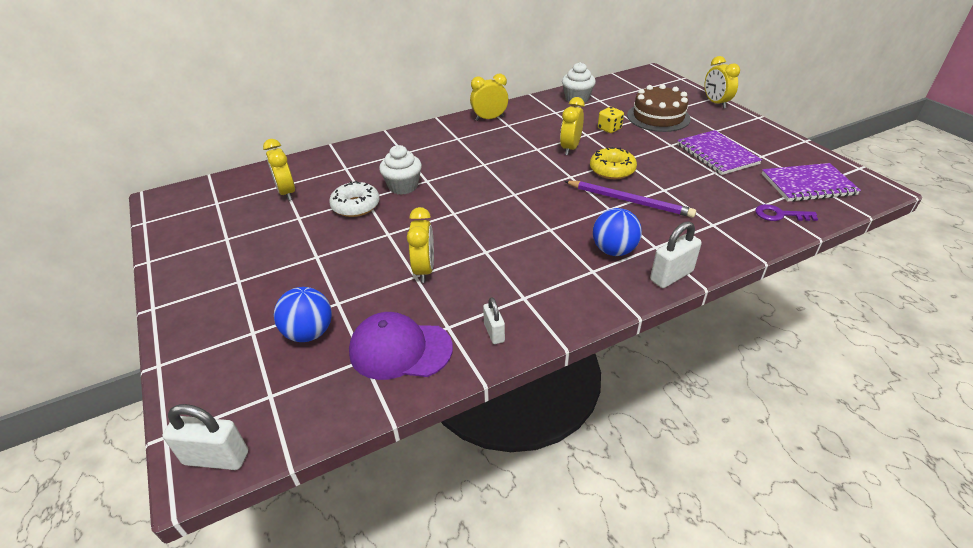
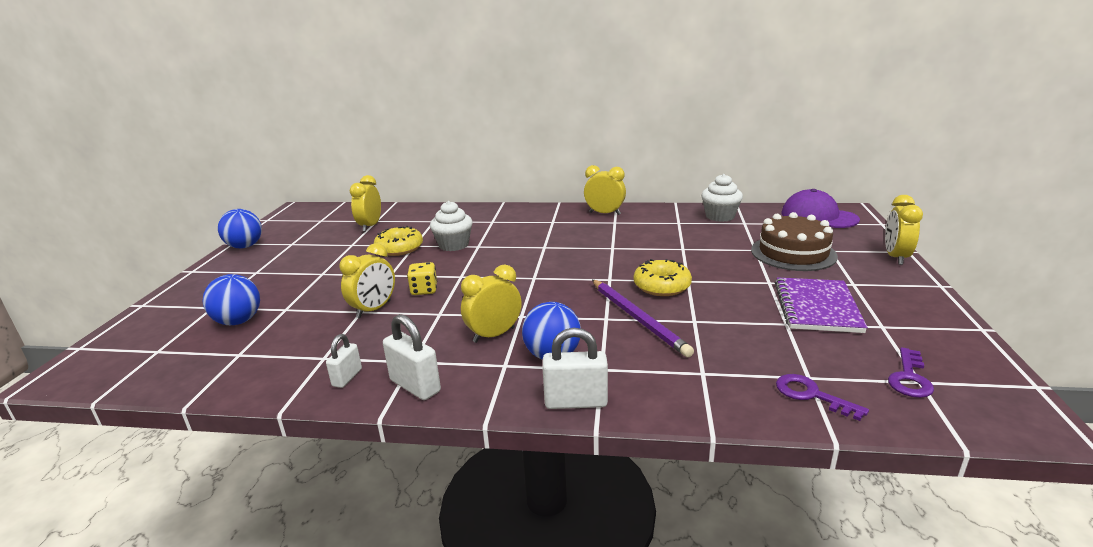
camera: 35 degrees right, 15 degrees down
(172, 260) = (245, 246): none -> blue ball
(216, 458) = (76, 374): white padlock -> white padlock (415, 386)
(356, 206) = (399, 248): white donut -> yellow donut
(400, 349) = (269, 358): purple cap -> purple cap (818, 216)
(570, 148) = (646, 256): yellow clock -> yellow clock (494, 335)
(609, 129) = (716, 250): yellow dice -> yellow dice (424, 290)
(808, 185) = (909, 378): purple notebook -> purple key

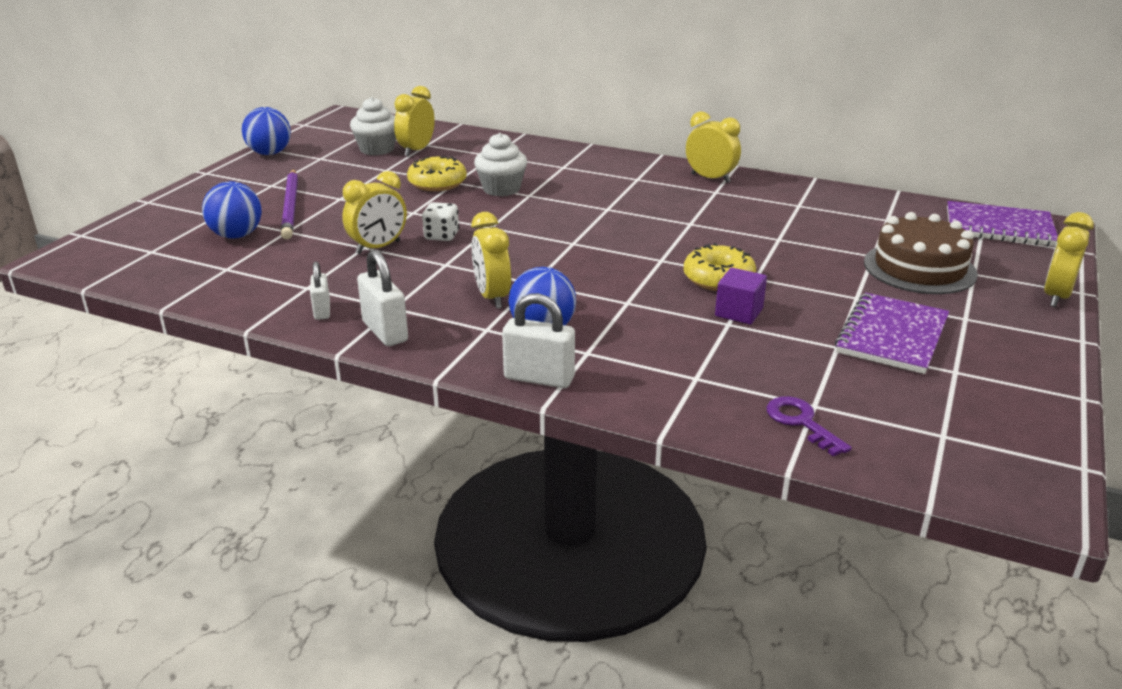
camera: 15 degrees right, 5 degrees up
(347, 377) = (322, 311): white padlock -> white padlock turned 45 degrees counterclockwise
(424, 290) = (441, 236): yellow dice -> white dice
(494, 335) = (492, 297): yellow clock -> yellow clock turned 90 degrees counterclockwise
(638, 318) = (664, 309): purple pencil -> purple pencil (291, 206)
(695, 310) = (739, 312): none -> purple cube
(720, 216) = (861, 206): white cupcake -> white cupcake (377, 149)
(818, 216) = (999, 227): purple cap -> purple notebook
(909, 378) = (934, 429): purple key -> none

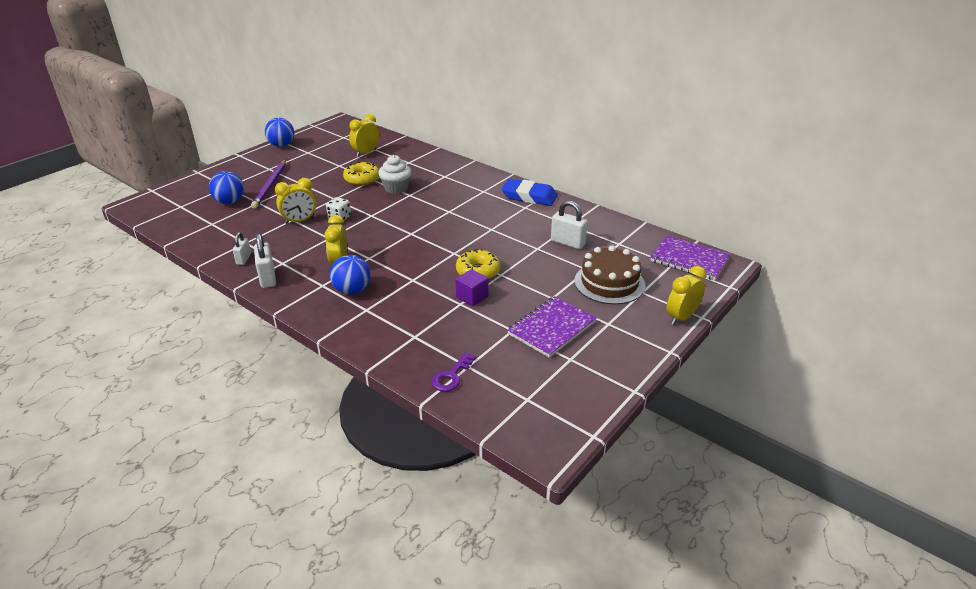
camera: 15 degrees right, 5 degrees up
(377, 149) = (343, 149): white cupcake -> none
(539, 378) = (328, 322): white padlock -> white padlock (567, 243)
(710, 178) = (529, 196): yellow clock -> blue eraser
(801, 423) = (451, 376): purple key -> purple key turned 135 degrees counterclockwise

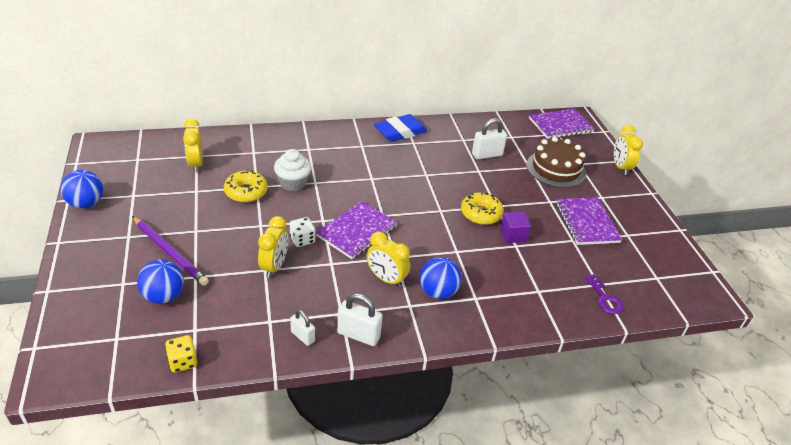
camera: 55 degrees left, 5 degrees up
(181, 232) = (183, 362): none -> yellow dice
(377, 232) = (357, 231): none -> purple notebook

